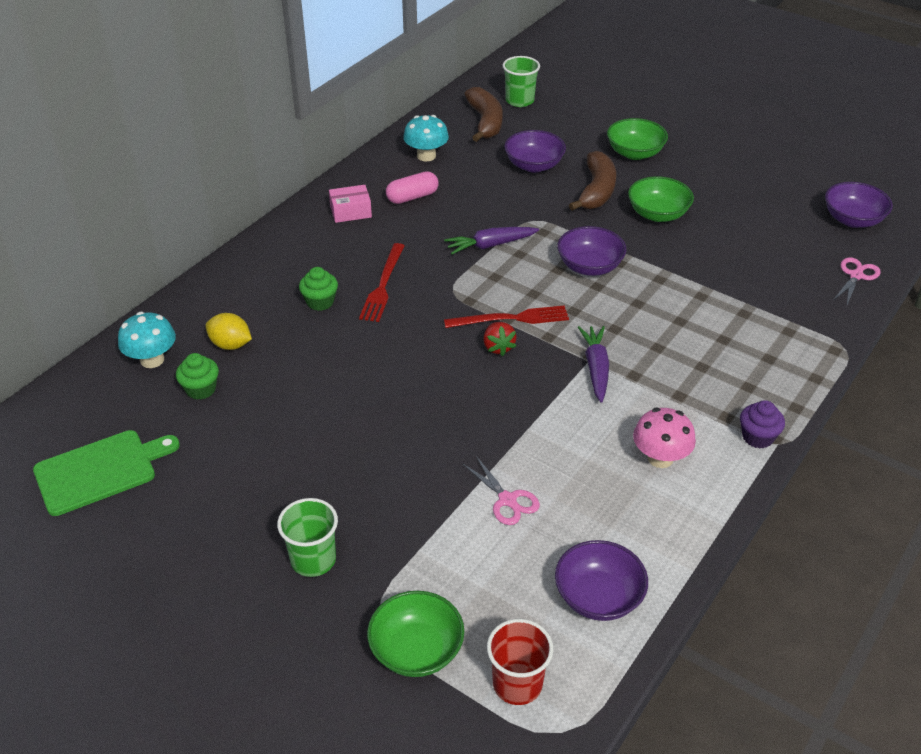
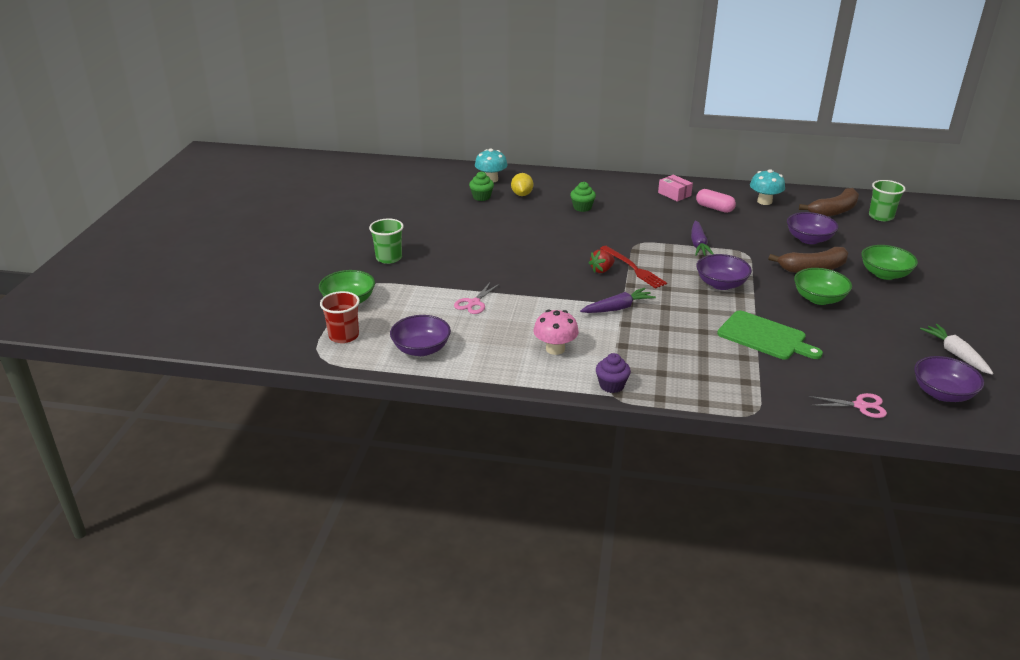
camera: 65 degrees right, 10 degrees down
(100, 471) = (406, 191): green cutting board -> green cutting board (765, 337)
(383, 285) = (618, 221): red fork -> none
(490, 245) = (698, 244): purple carrot -> purple carrot turned 135 degrees counterclockwise
(794, 182) = (955, 354): none -> white carrot

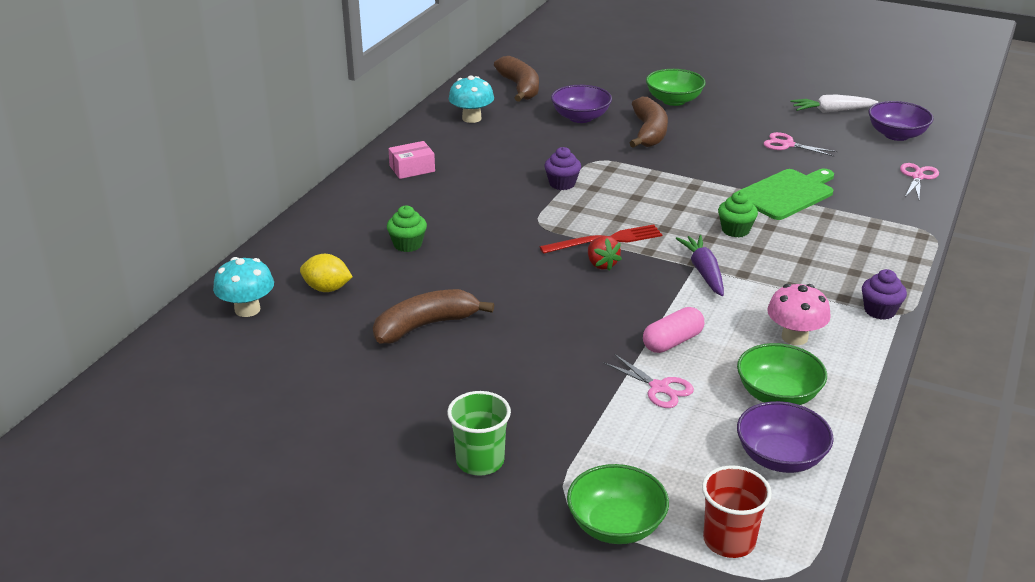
camera: 75 degrees left, 0 degrees up
(481, 197) = (308, 329): green cupcake -> green cupcake (735, 230)
(501, 226) = (425, 326): none -> brown banana
(698, 244) = (562, 184): purple carrot -> purple cupcake
(714, 208) = (470, 152): pink capsule -> pink capsule (672, 341)
(721, 284) = (665, 192): purple bowl -> none
(819, 299) = (714, 145): green bowl -> green bowl (778, 395)
(856, 333) = (787, 145): none -> pink scissors
(881, 216) = (547, 68): green cup -> none

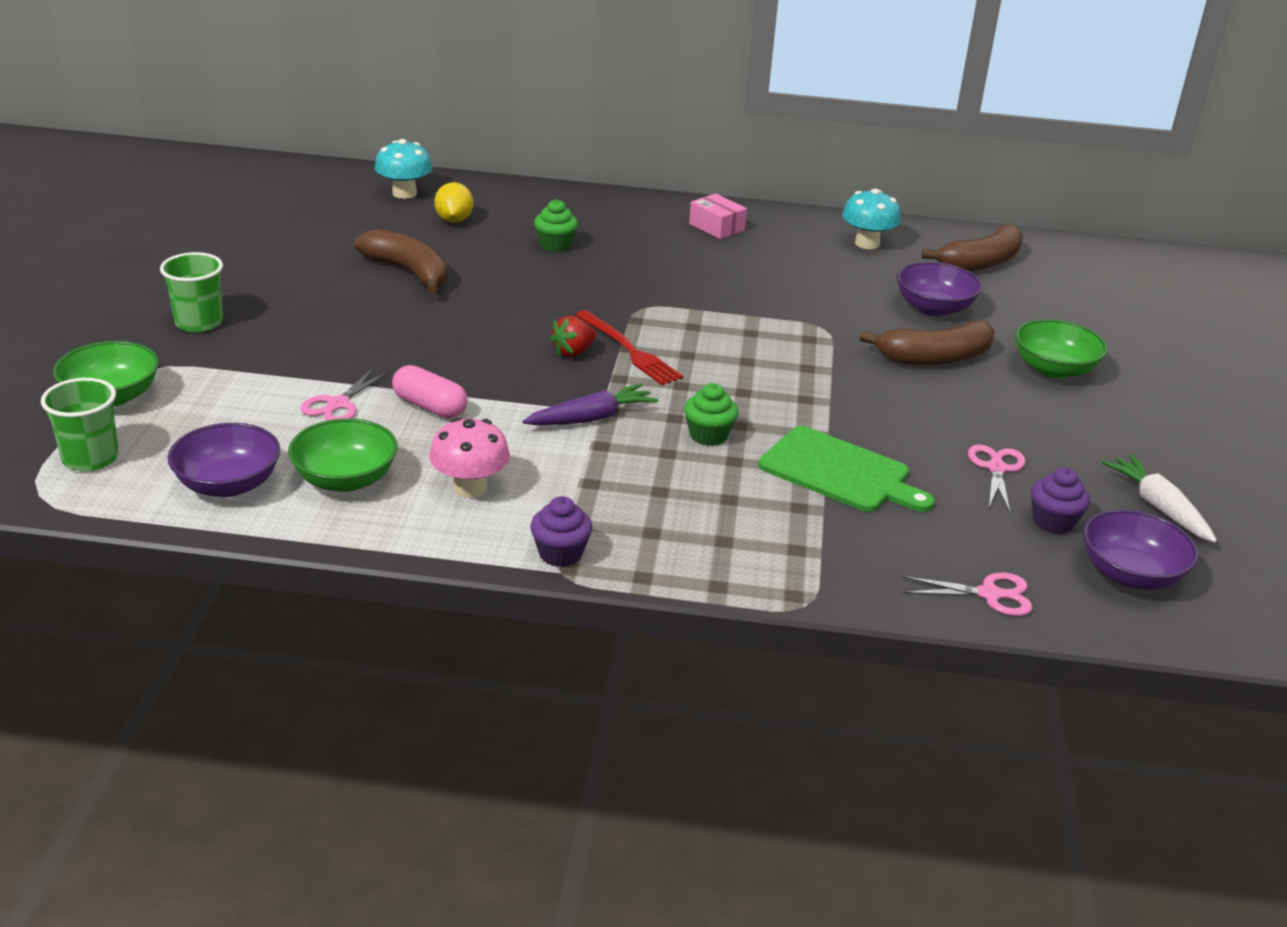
camera: 70 degrees right, 0 degrees up
(562, 184) = (746, 312): purple cupcake -> purple cupcake (1053, 522)
(729, 540) = (90, 458): red cup -> green cup

